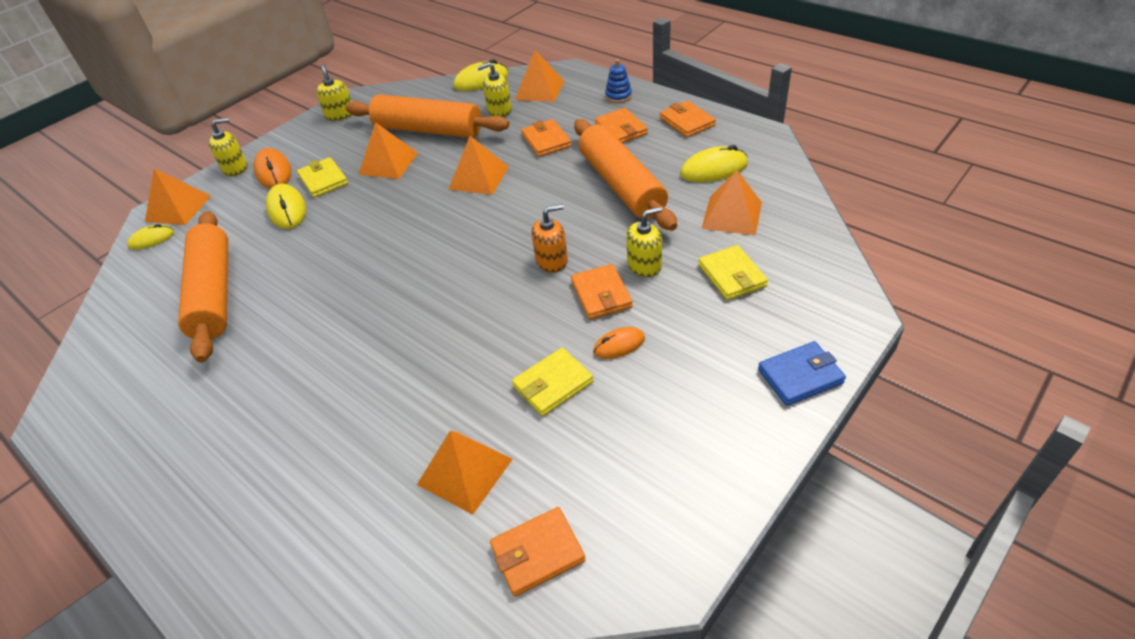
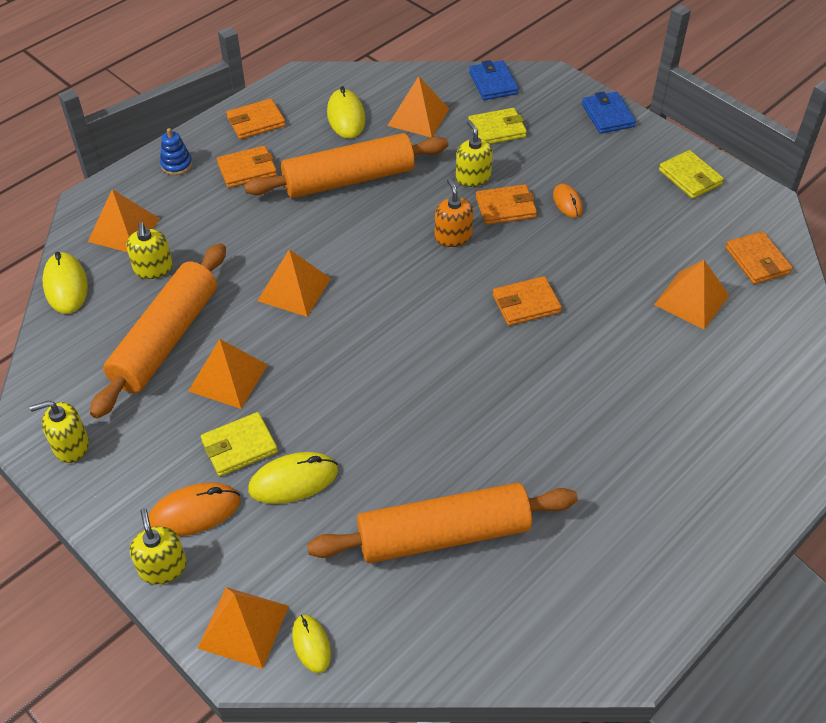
camera: 90 degrees left, 5 degrees up
(546, 141) = (243, 230): orange wallet -> orange wallet (526, 304)
(553, 384) = (606, 244): yellow wallet -> yellow wallet (690, 177)
(819, 264) = (493, 83): none -> blue wallet

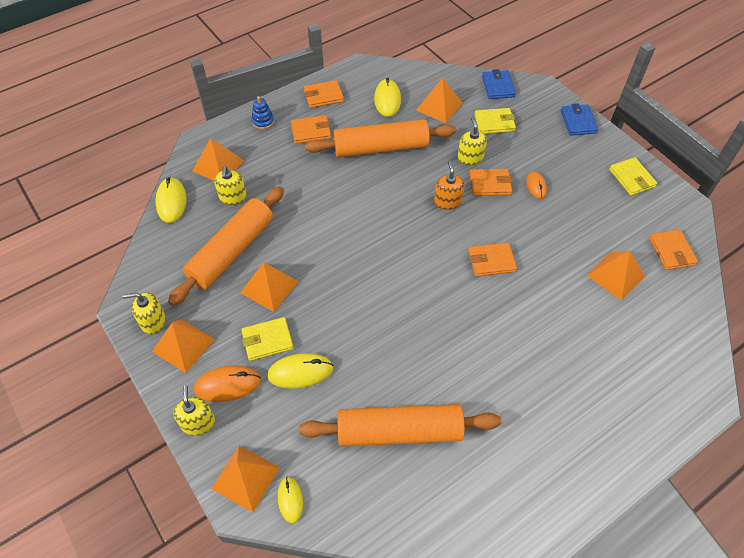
camera: 10 degrees right, 5 degrees up
(294, 289) = (327, 226): orange pyramid -> orange pyramid (183, 345)

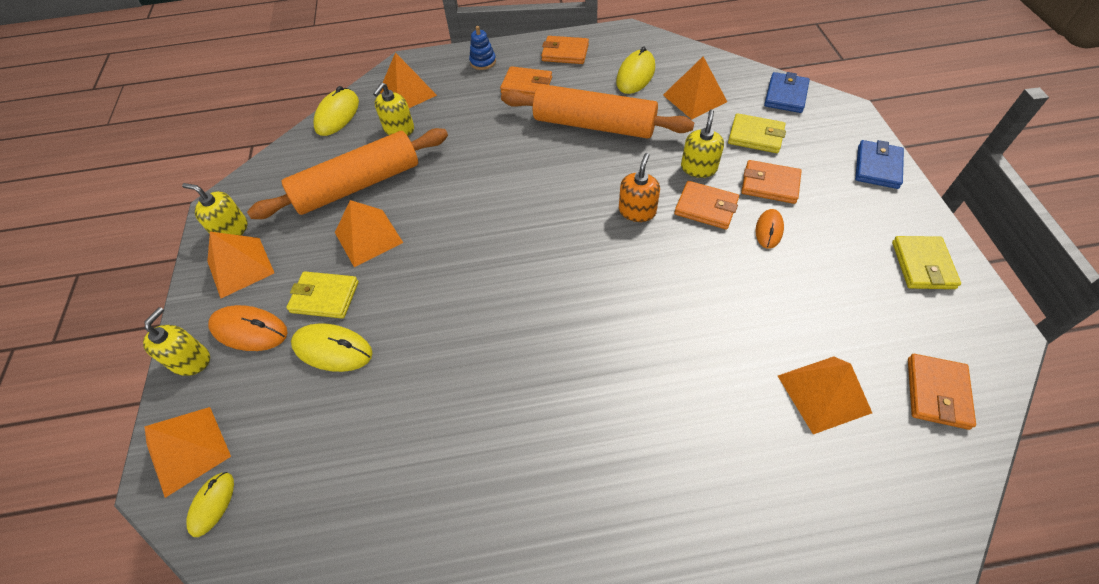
camera: 30 degrees right, 0 degrees up
(399, 431) = (392, 480): orange rolling pin -> none
(491, 261) = (650, 305): orange wallet -> orange wallet (770, 184)

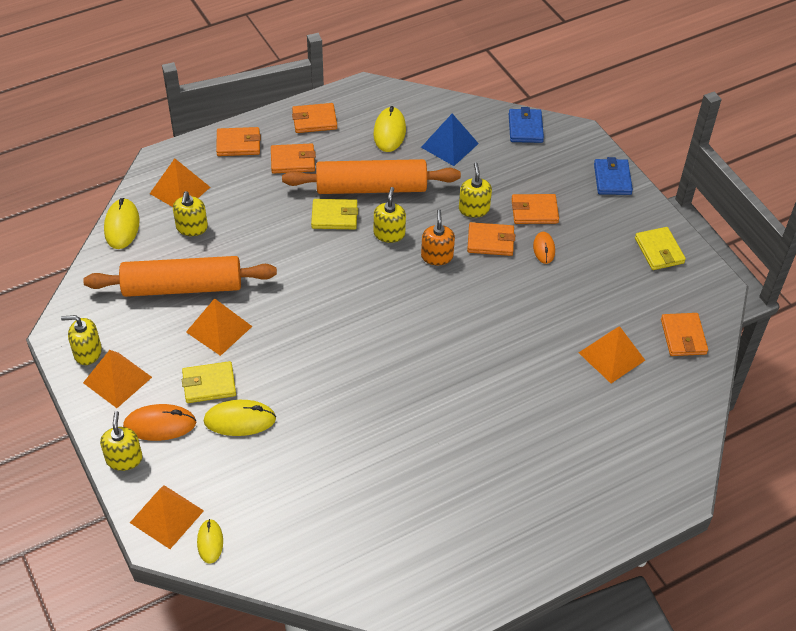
camera: 25 degrees left, 5 degrees down
(358, 185) = (182, 287): orange rolling pin -> orange rolling pin turned 45 degrees clockwise
(483, 62) = (238, 144): blue stacking toy -> orange wallet
(593, 175) = (389, 234): none -> yellow soap dispenser
(694, 98) = (449, 145): orange pyramid -> blue pyramid
(755, 136) = (511, 171): yellow wallet -> yellow wallet (334, 216)

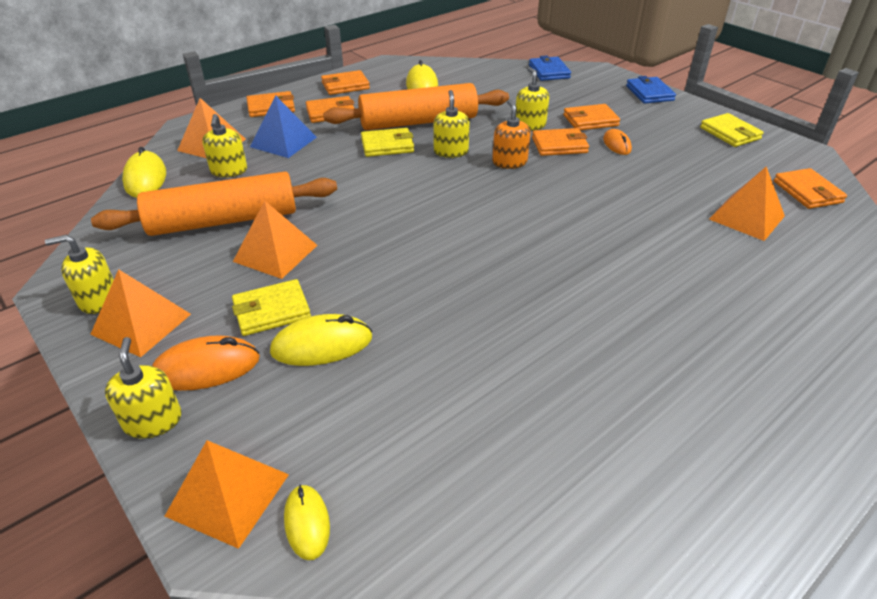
camera: 10 degrees left, 10 degrees down
(449, 145) = (484, 88): blue pyramid -> blue pyramid (283, 142)

